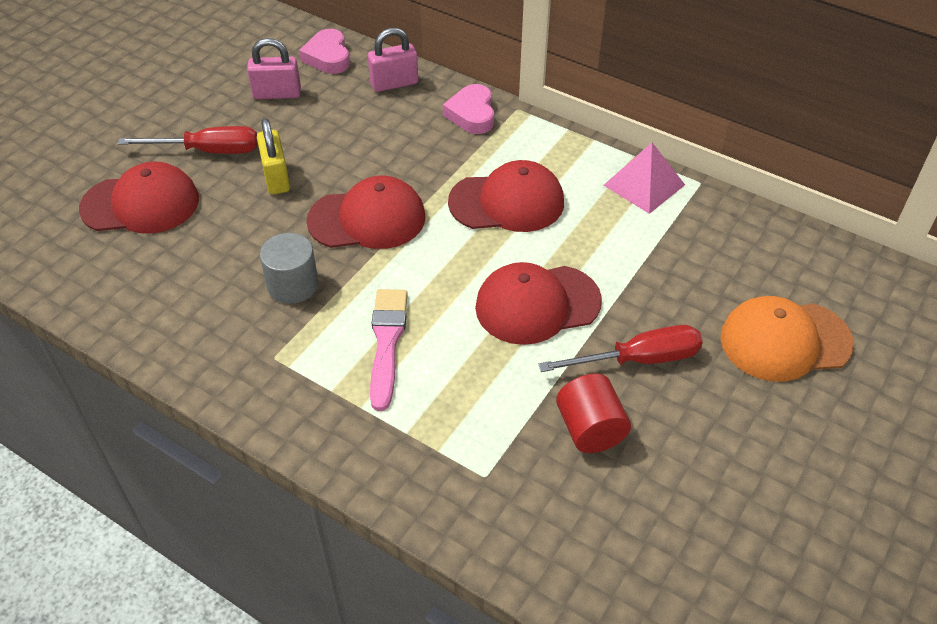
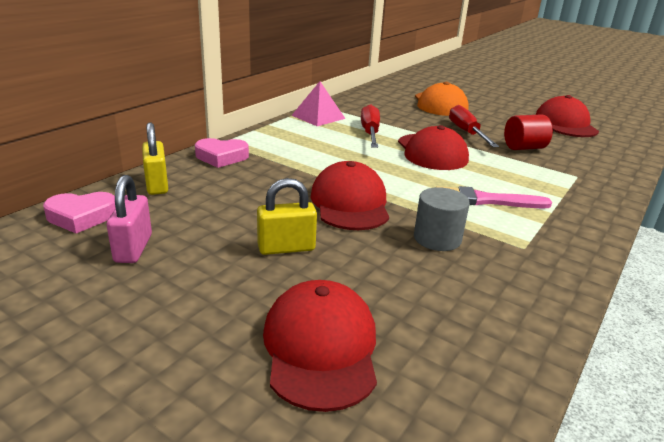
camera: 90 degrees left, 20 degrees down
(208, 151) = (226, 295): red screwdriver -> red screwdriver (370, 133)
(394, 83) = (157, 185): pink padlock -> yellow padlock
(507, 202) = (332, 153): red cap -> red cap (565, 124)

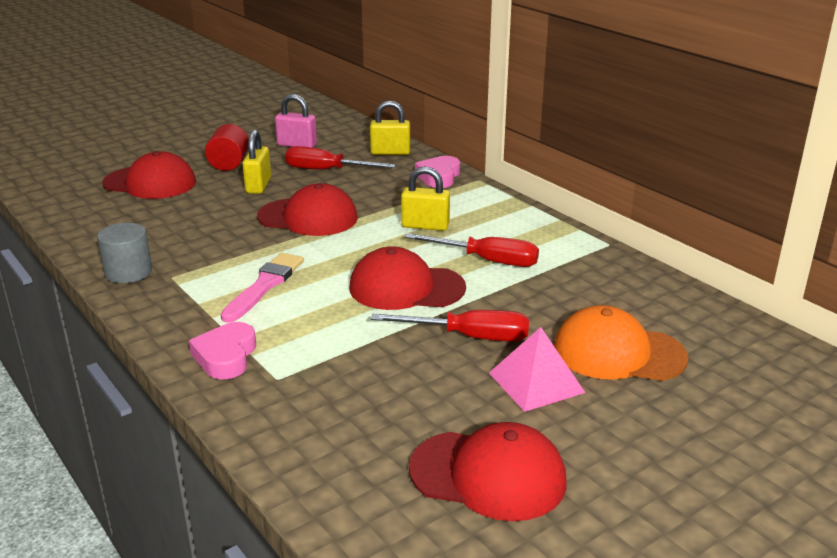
camera: 110 degrees right, 0 degrees up
(82, 217) = (351, 132): pink heart -> pink heart (226, 356)
(222, 213) = (326, 170): none -> red screwdriver
(318, 117) = (556, 237): pink pyramid -> pink pyramid (536, 382)
(330, 154) = (425, 226): none -> yellow padlock
(437, 238) = (220, 241): grey cylinder -> grey cylinder (128, 272)
(524, 148) = (391, 370): red cylinder -> red cylinder (229, 164)

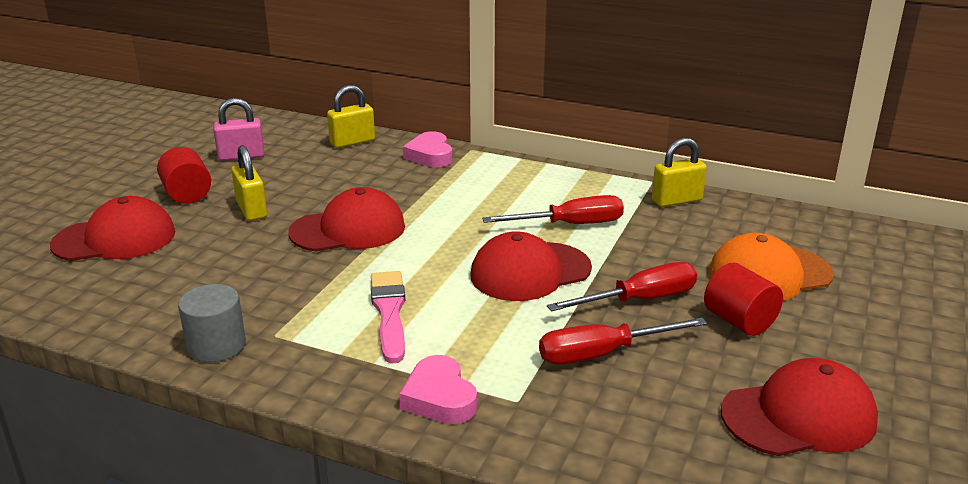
camera: 30 degrees left, 0 degrees up
(326, 170) = (308, 176): red screwdriver -> red screwdriver (602, 354)
(425, 226) = (475, 207): yellow padlock -> yellow padlock (676, 200)
(536, 382) = (739, 321): pink pyramid -> red cylinder

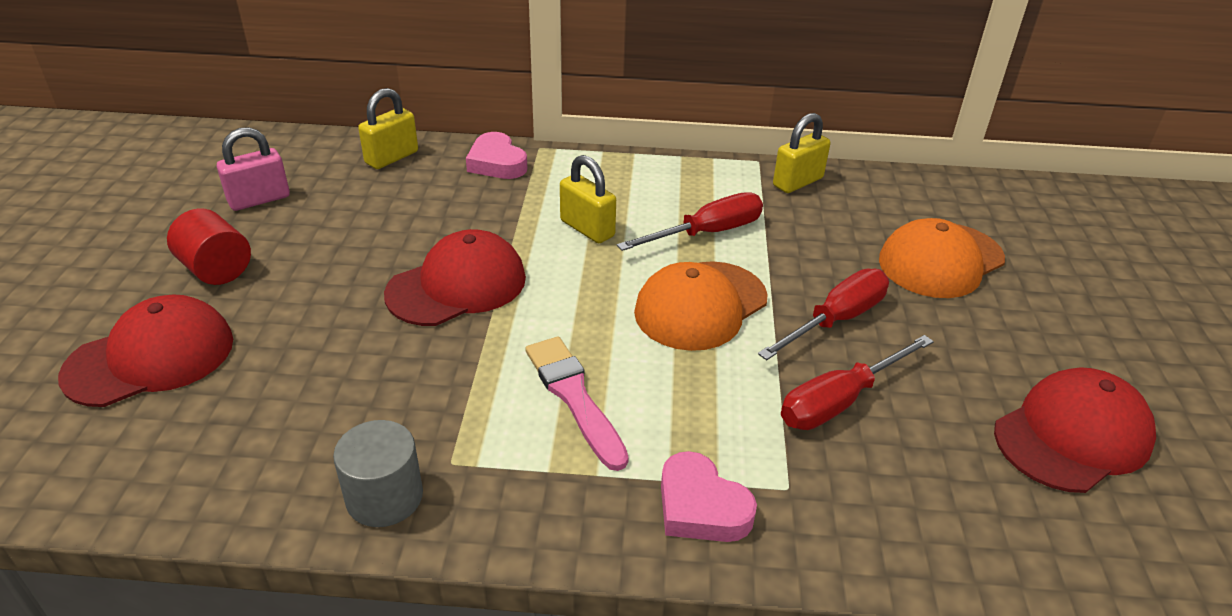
camera: 20 degrees left, 10 degrees up
(251, 210) = (317, 278): yellow padlock -> yellow padlock (587, 228)
(530, 272) = (700, 306): red cap -> orange cap
(739, 321) = (948, 327): red cylinder -> none

